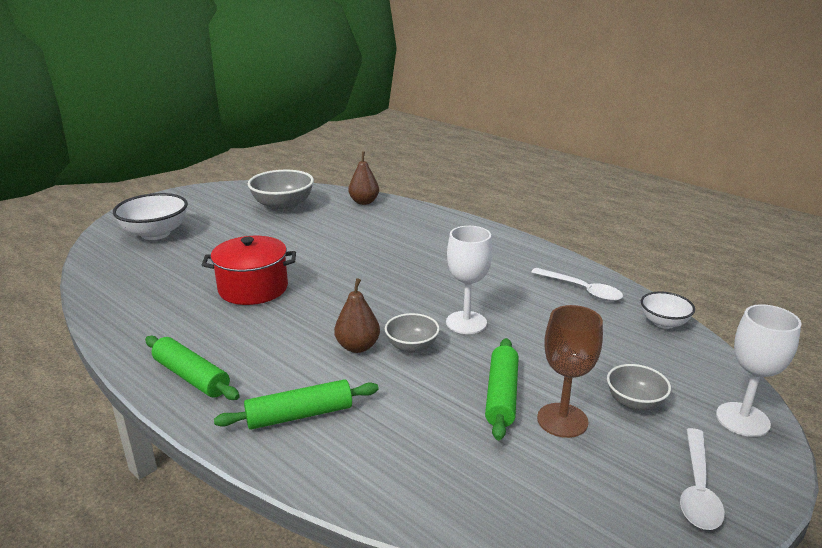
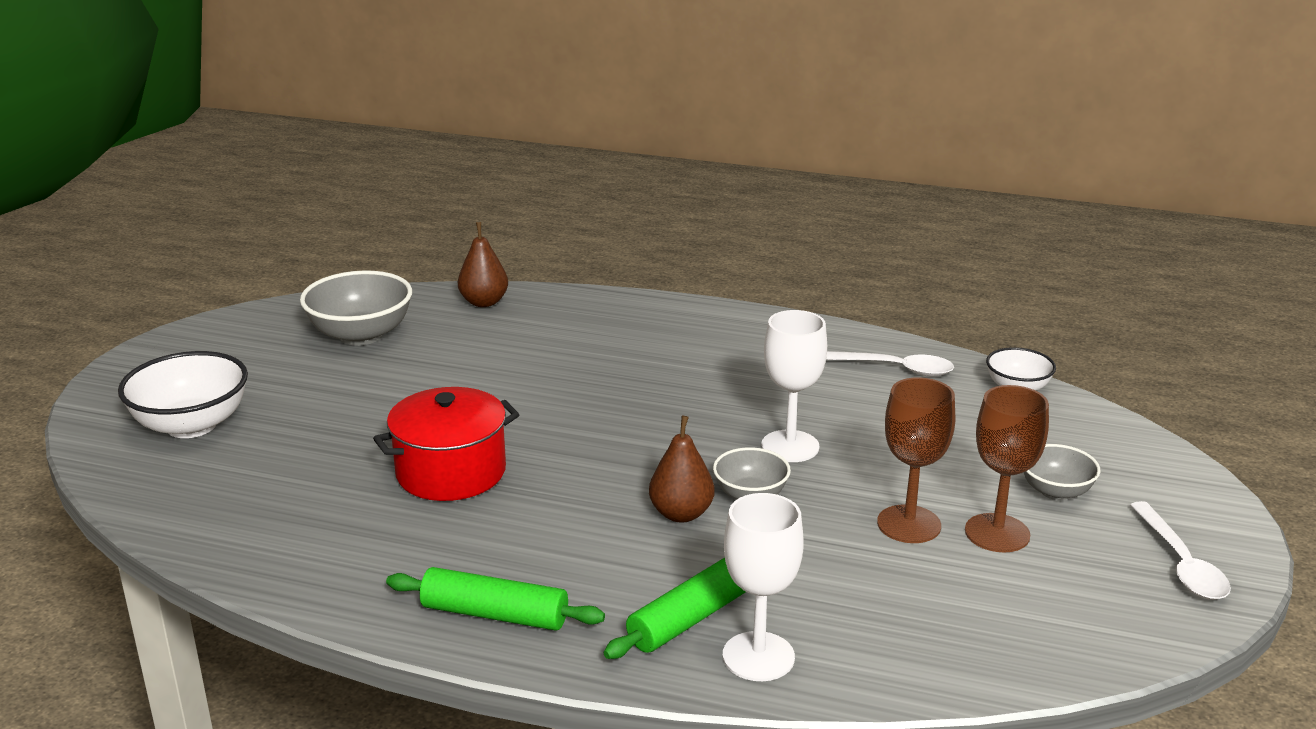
camera: 25 degrees left, 0 degrees up
(501, 395) = (909, 524): green rolling pin -> brown goblet
(742, 419) = (1173, 479): white goblet -> white goblet (758, 656)

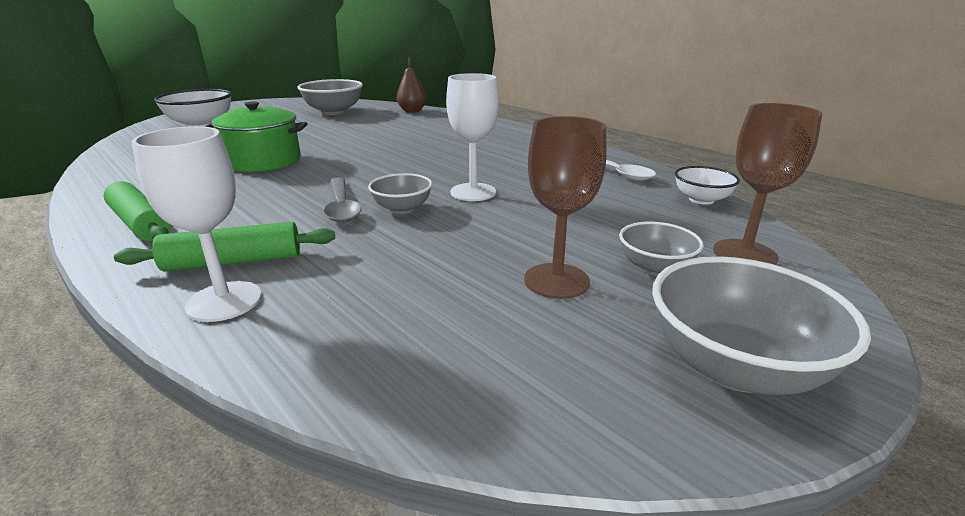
camera: 30 degrees right, 0 degrees up
(451, 472) = (263, 161): red pot -> green pot
(681, 514) = (342, 207): brown pear -> grey spoon
(909, 524) = (488, 254): brown goblet -> brown goblet (744, 254)
(1180, 563) = (734, 367): white spoon -> grey bowl

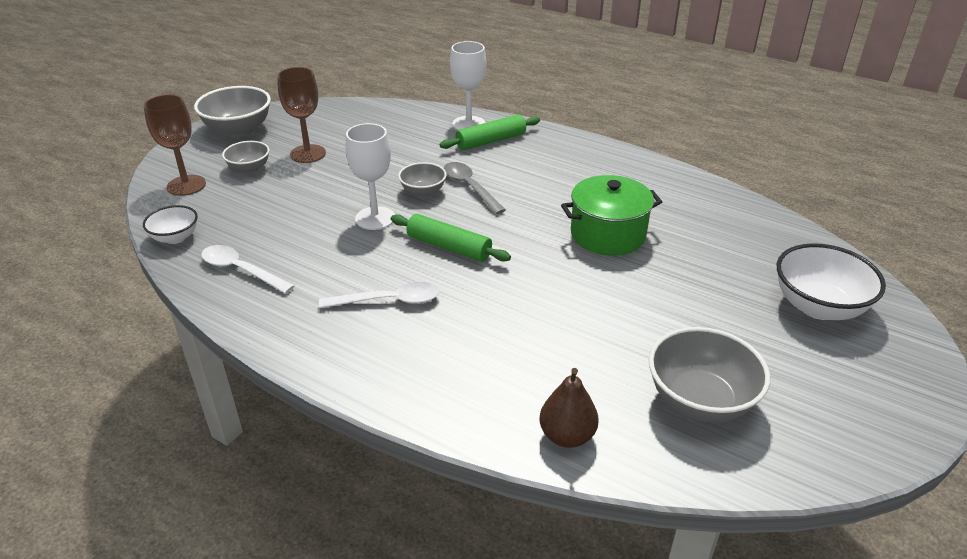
camera: 165 degrees right, 10 degrees up
(140, 224) = (586, 155): green rolling pin -> green rolling pin (449, 247)
(482, 148) = (388, 301): none -> white spoon

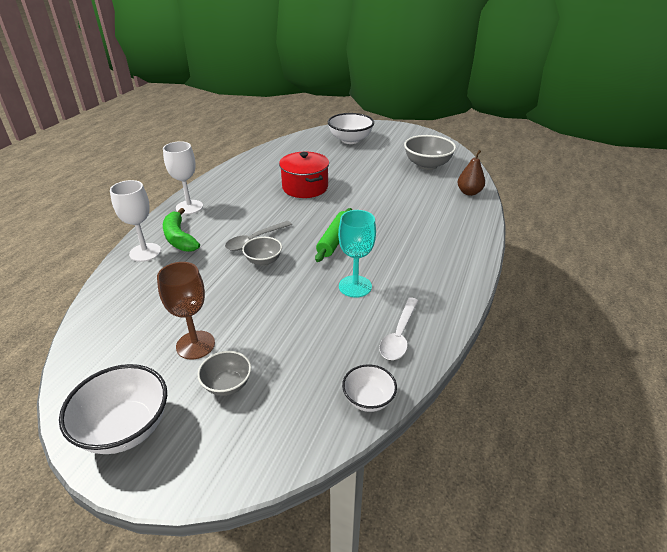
camera: 100 degrees left, 0 degrees up
(186, 185) = (268, 431): brown goblet -> none
(238, 130) = (125, 428): grey bowl -> white bowl
(342, 251) = (355, 286): none -> turquoise goblet
(375, 218) = (306, 278): white goblet -> white goblet (189, 207)
(388, 301) = (402, 255): white spoon -> none
(491, 141) = (179, 238): green rolling pin -> green banana
(608, 234) = (305, 187): green pot -> red pot

